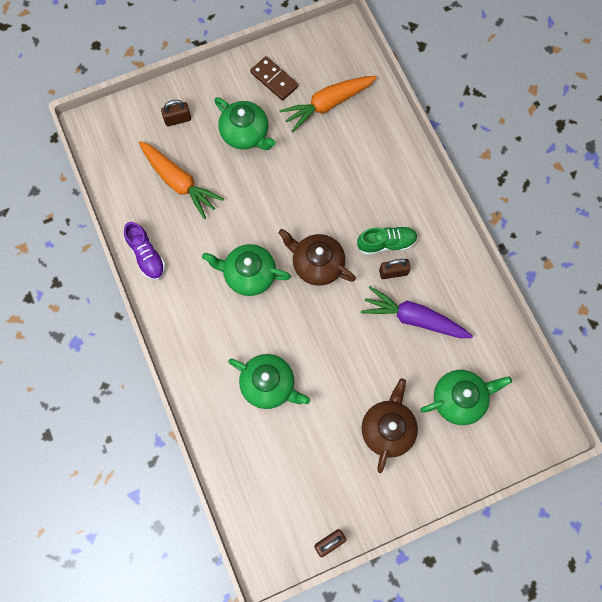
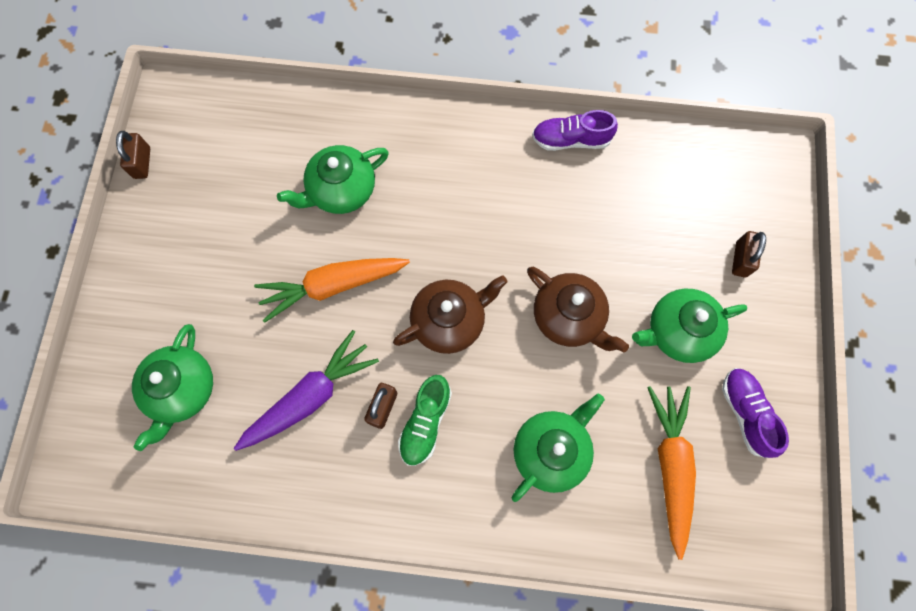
camera: 120 degrees right, 0 degrees up
(179, 182) = (648, 219): orange carrot -> orange carrot (332, 286)
(249, 274) = (483, 236): green teapot -> green teapot (551, 450)
(274, 80) = (745, 413): brown domino -> purple shoe
(387, 428) = (208, 287): brown teapot -> brown teapot (569, 317)

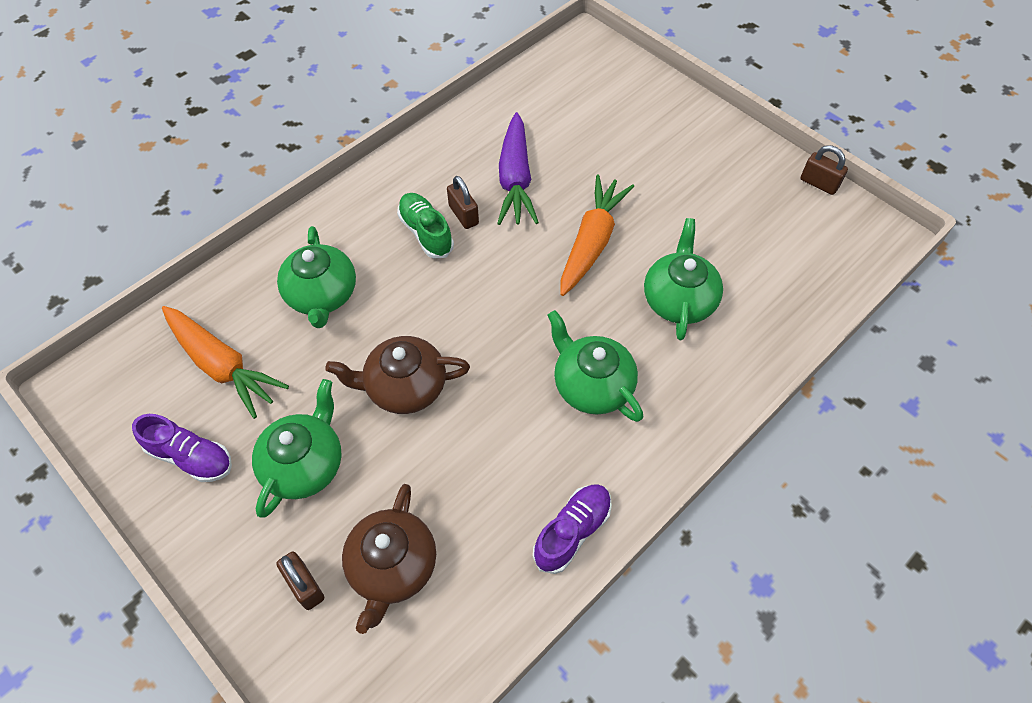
camera: 130 degrees right, 15 degrees down
(182, 390) = (591, 116): green teapot -> green teapot (592, 385)
(449, 320) = (487, 299): brown teapot -> brown teapot (392, 567)

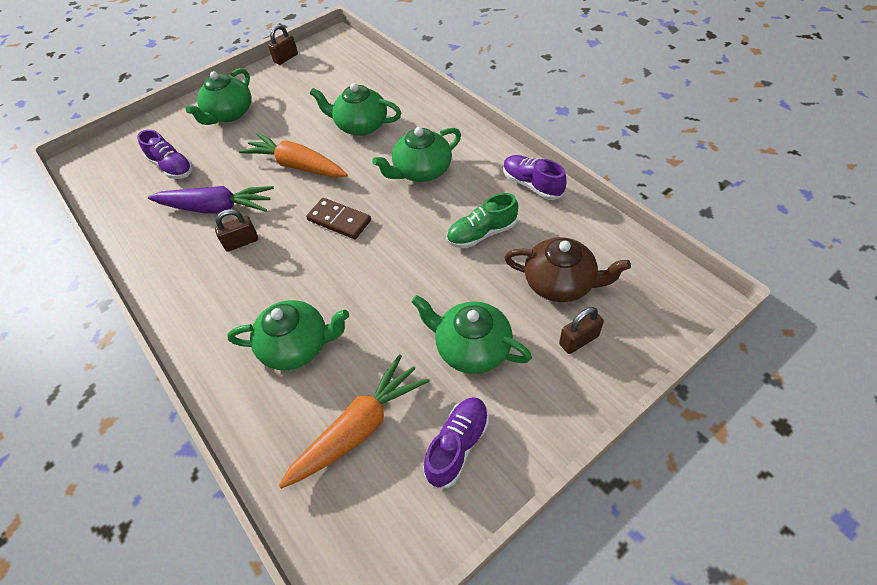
camera: 80 degrees left, 5 degrees down
(404, 387) = (406, 279): brown teapot -> none
(426, 233) = (251, 268): green shoe -> green shoe (482, 233)
(498, 303) = (339, 220): none -> brown domino
(580, 121) = (172, 167): none -> purple shoe
(684, 150) = (229, 114): none -> green teapot

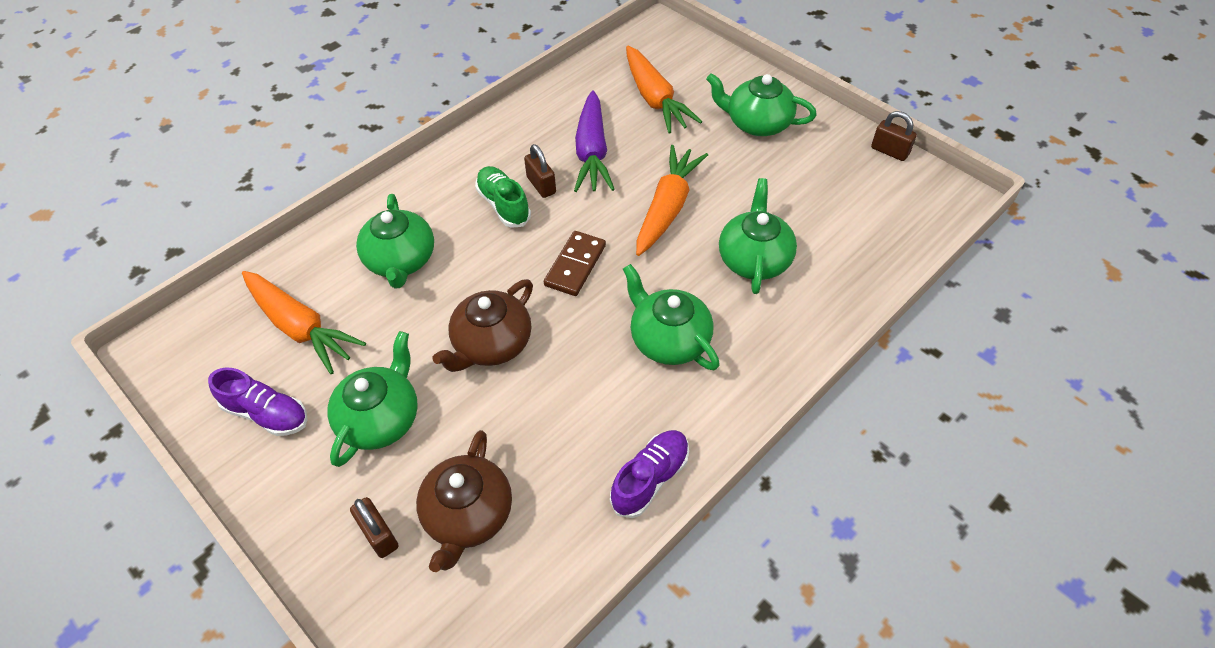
camera: 80 degrees right, 0 degrees up
(172, 167) = (655, 99): purple shoe -> orange carrot
(407, 273) = (491, 344): none -> brown teapot
(482, 233) = (554, 419): green shoe -> green shoe (503, 205)

